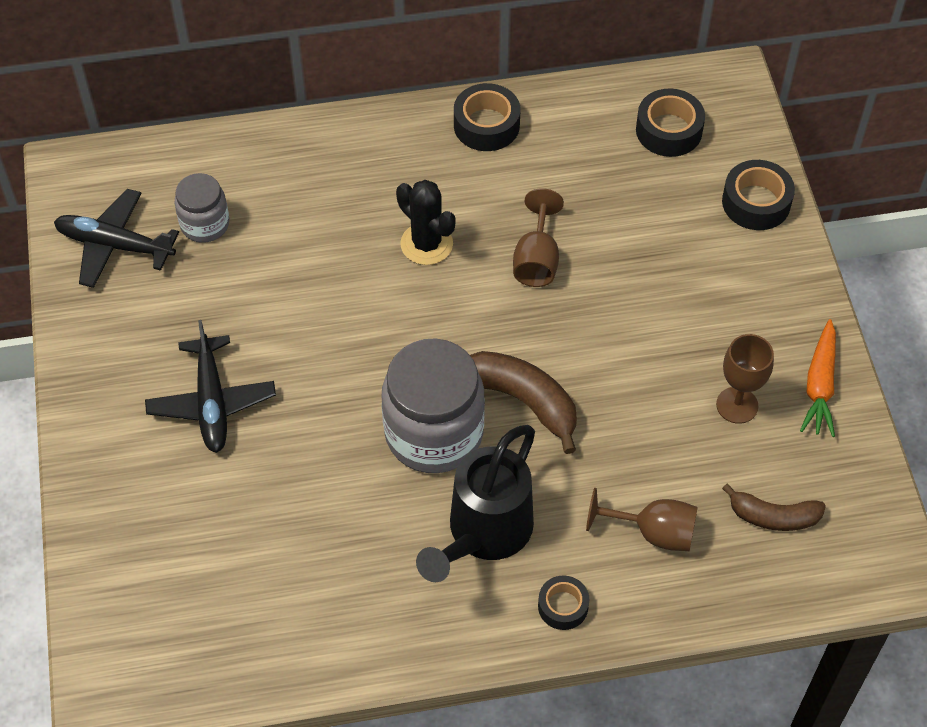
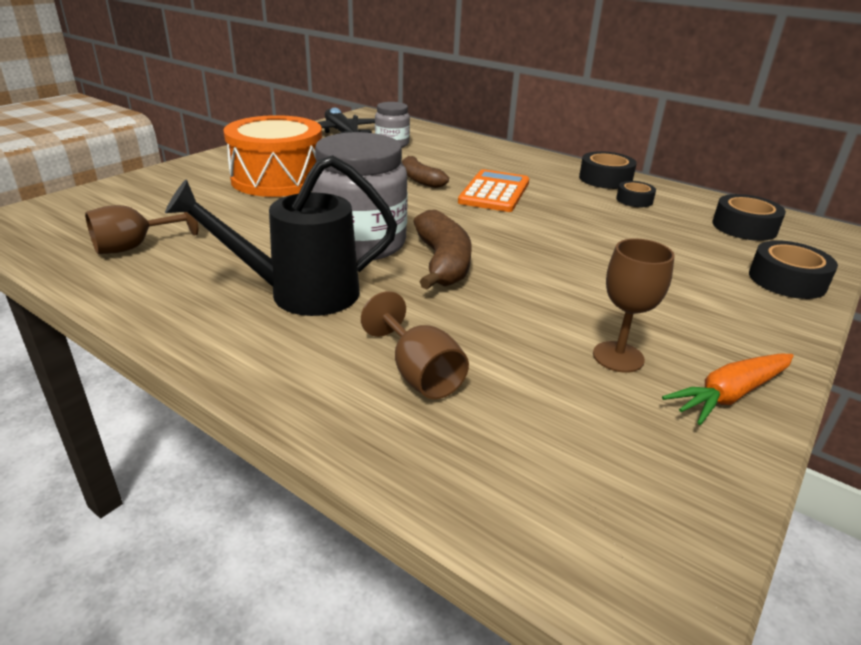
camera: 45 degrees right, 25 degrees down
(212, 402) = (278, 179): black plane -> orange drum
(426, 244) = (494, 192): black cactus -> orange calculator
(536, 260) = (556, 225): brown goblet -> brown goblet (135, 246)
(563, 606) = (273, 360): black tape -> black tape (634, 200)
(773, 517) = (550, 442): brown banana -> brown banana (420, 180)

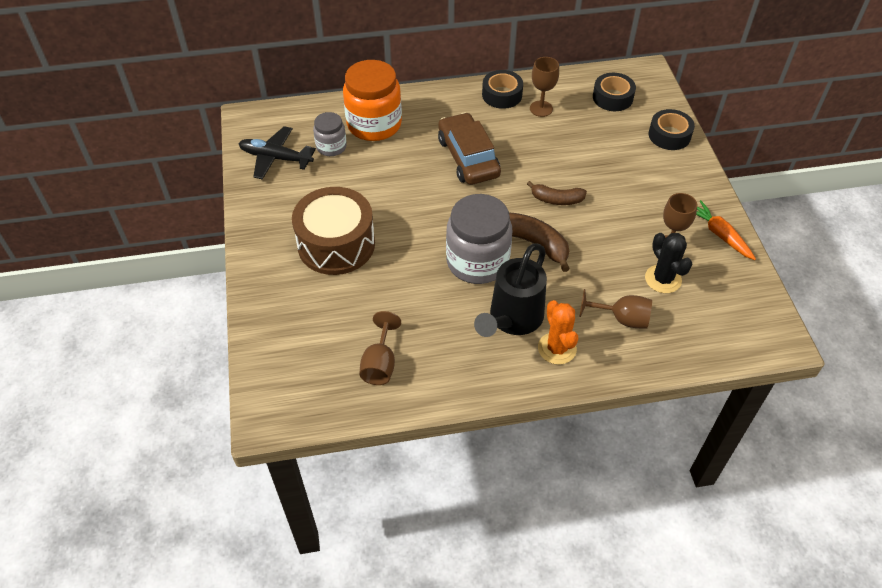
camera: 45 degrees left, 20 degrees up
(278, 179) = (336, 244): orange drum -> brown drum
(291, 343) = (557, 348): none -> orange cactus
(420, 180) = (413, 177): brown banana -> brown banana (556, 199)
(450, 148) = (374, 124): none -> orange jar
(494, 192) = (468, 157): orange calculator -> brown car
(550, 378) = (663, 279): none -> black cactus
(634, 200) = (541, 108): black tape -> brown goblet
(730, 395) = (720, 235): orange carrot -> orange carrot turned 135 degrees clockwise

